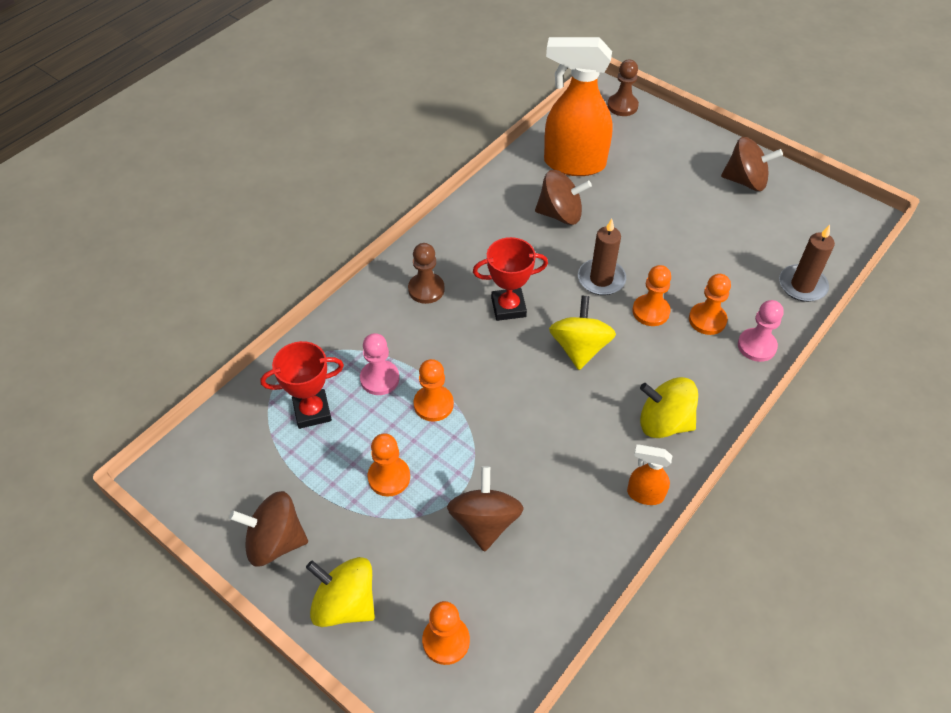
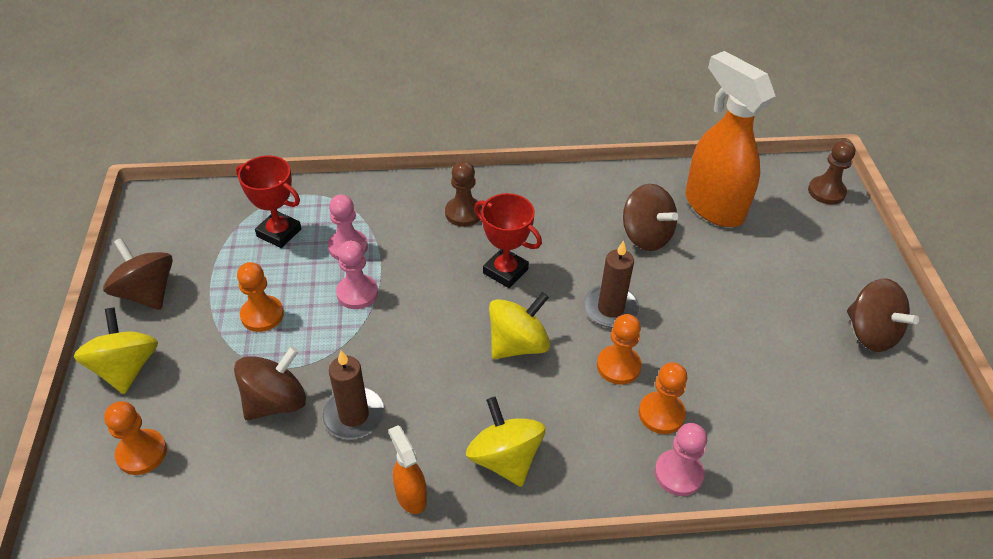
camera: 45 degrees right, 5 degrees down
(433, 404) = (357, 293): orange pawn -> pink pawn
(802, 285) = (803, 463): brown candle -> brown candle (354, 415)

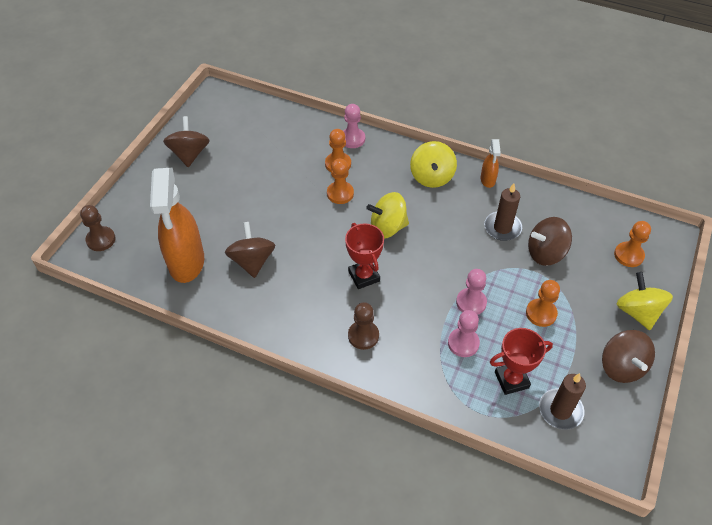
camera: 150 degrees left, 5 degrees up
(126, 368) = (637, 312): yellow spinning top -> yellow spinning top turned 150 degrees clockwise
(279, 233) = (511, 380): red trophy -> red trophy turned 75 degrees counterclockwise
(610, 308) = (317, 225): brown candle -> brown candle (560, 410)

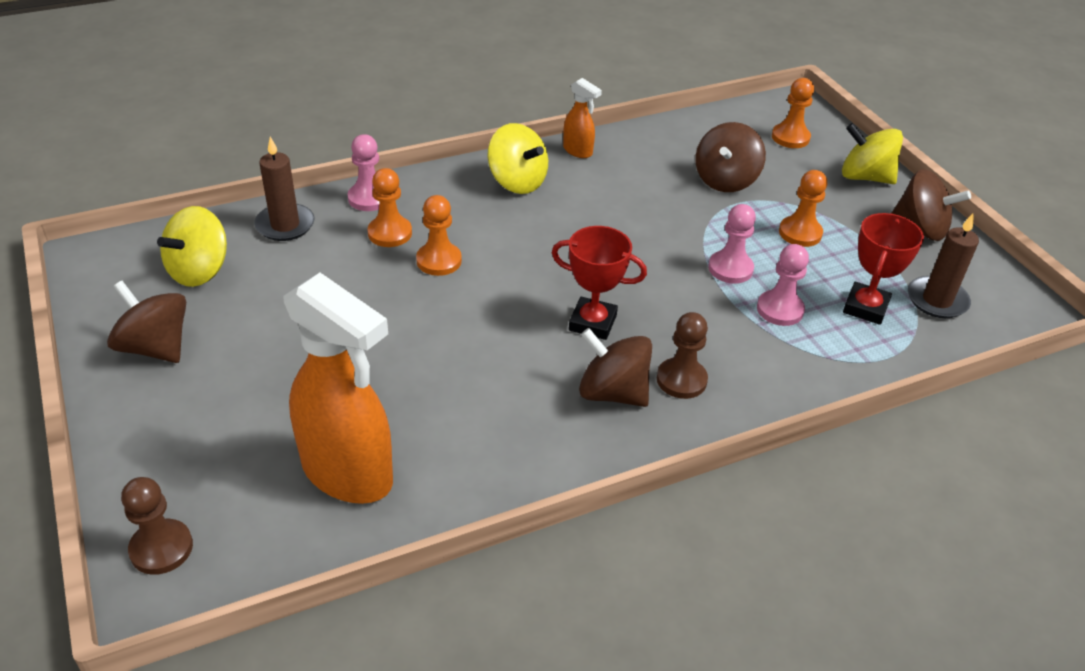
camera: 50 degrees left, 10 degrees down
(252, 261) = (438, 404): brown spinning top -> brown spinning top (612, 392)
(387, 227) = (544, 258): yellow spinning top -> yellow spinning top (199, 271)
(502, 228) = (656, 184): brown candle -> brown candle (285, 225)

